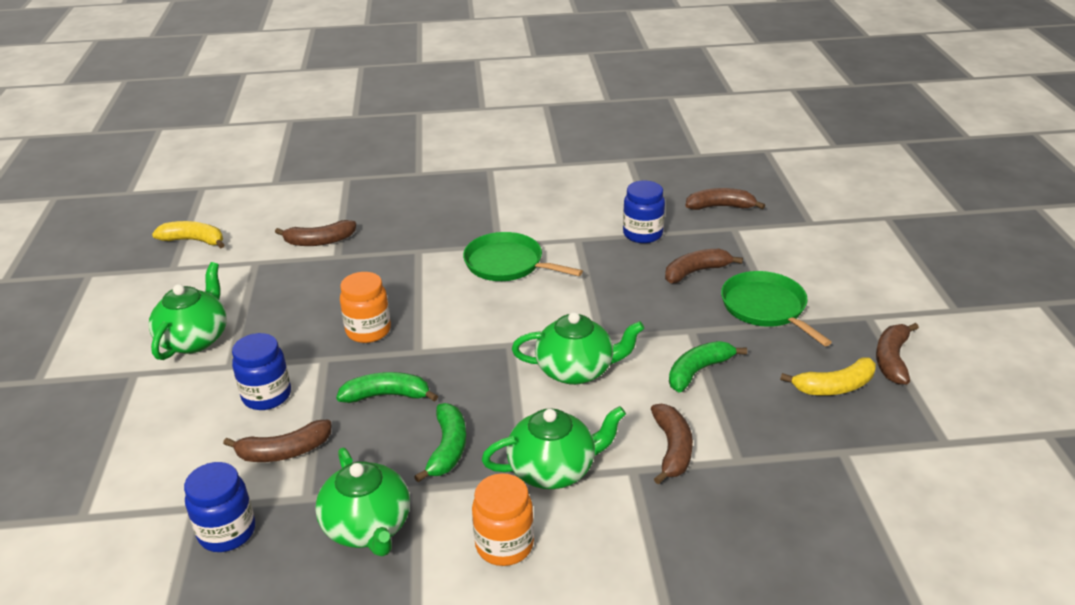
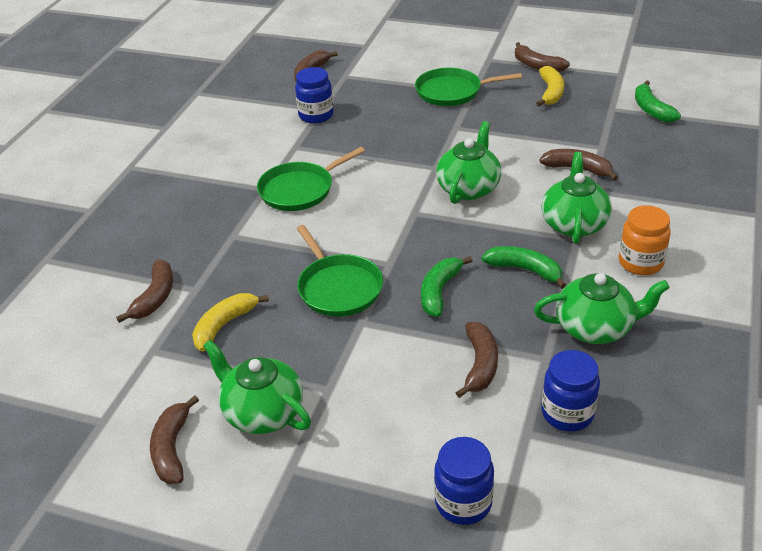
camera: 65 degrees left, 5 degrees up
(194, 240) = (58, 397): yellow banana -> yellow banana (224, 325)
(267, 396) = (393, 367): blue jar -> blue jar (463, 503)
(368, 331) = (338, 287): orange jar -> green pan
(696, 272) = (387, 106): brown banana -> brown banana (172, 448)
(698, 371) = (503, 137): green banana -> green banana (651, 110)

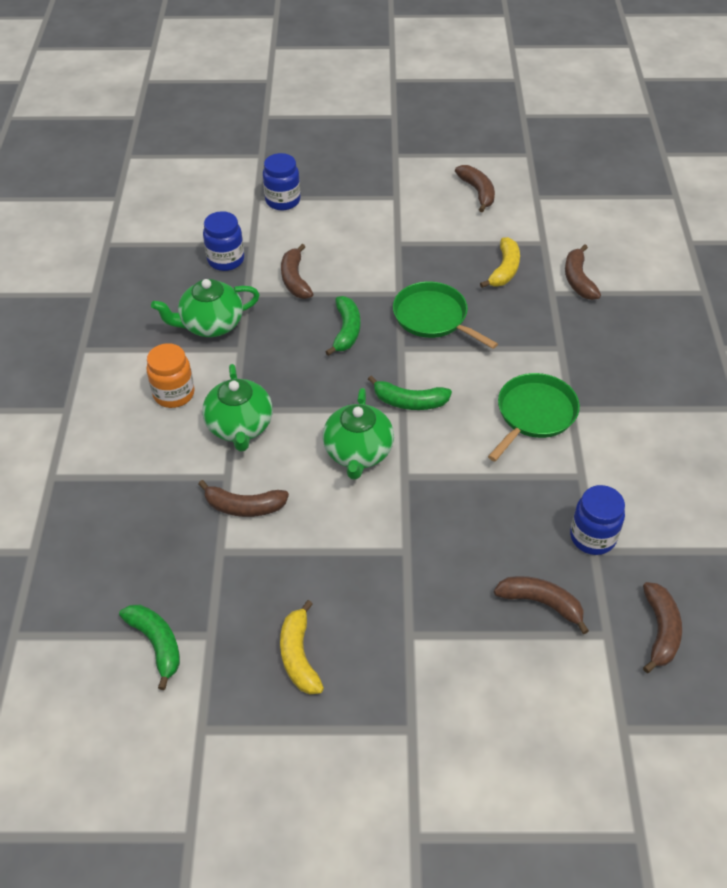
camera: 160 degrees right, 10 degrees up
(262, 412) = (434, 221): green teapot -> none
(452, 92) = (437, 628): green pan -> none
(525, 270) = (278, 366): green banana -> green banana (409, 402)
(537, 66) = (332, 726): brown banana -> brown banana (541, 603)

